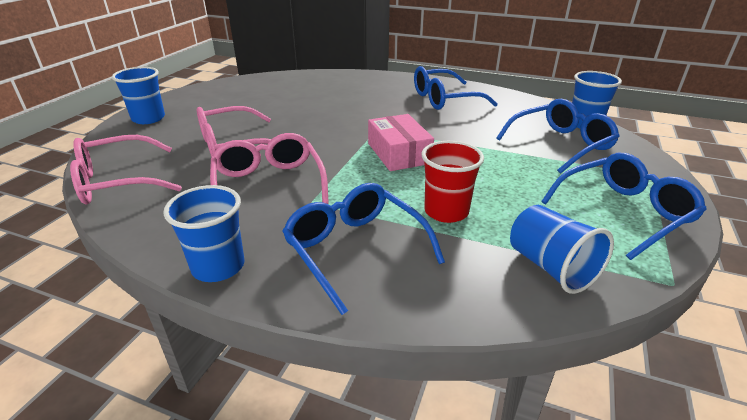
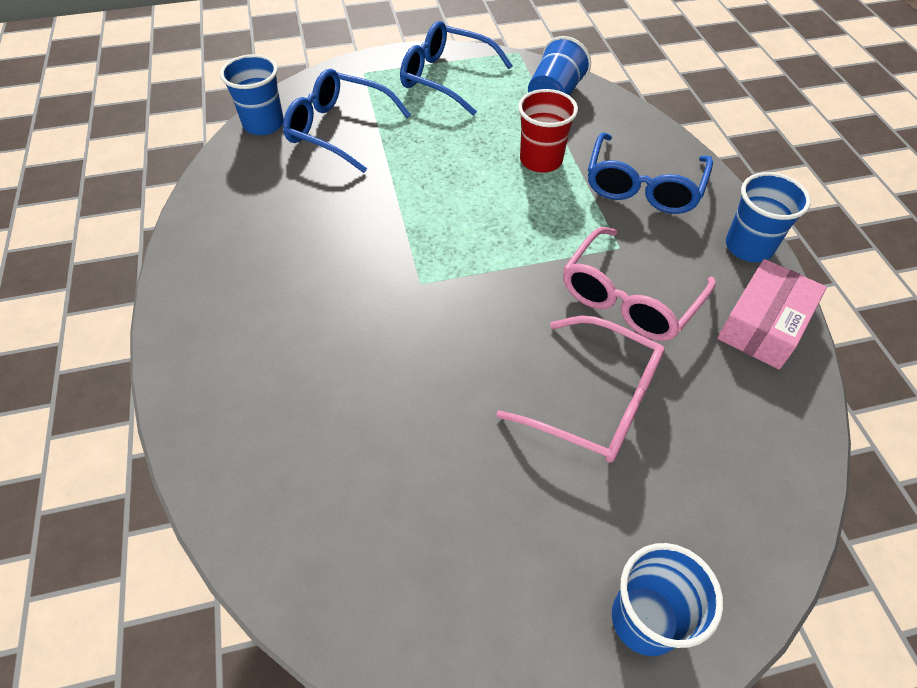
camera: 125 degrees left, 20 degrees up
(118, 181) = (777, 443): pink glasses -> none
(399, 153) = (466, 233): pink box -> pink box (763, 325)
(444, 99) = (258, 262): blue glasses -> none

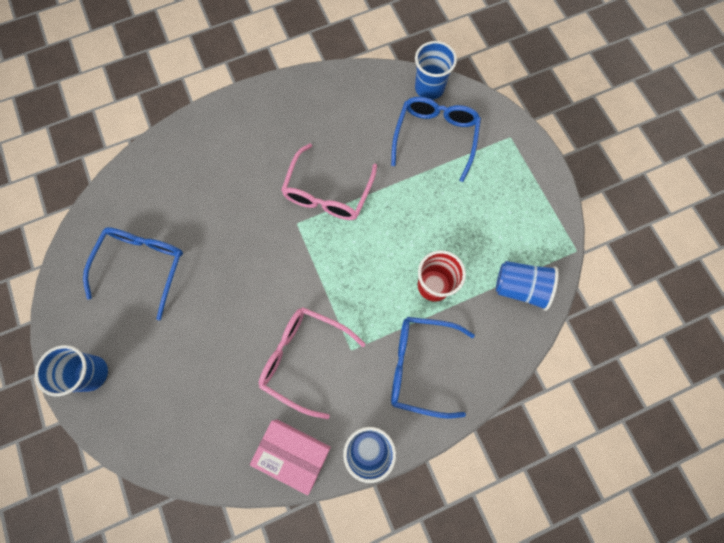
camera: 80 degrees right, 20 degrees up
(446, 78) = (520, 199): blue glasses -> blue glasses (142, 266)
(595, 401) = (219, 340): pink glasses -> pink glasses (328, 193)

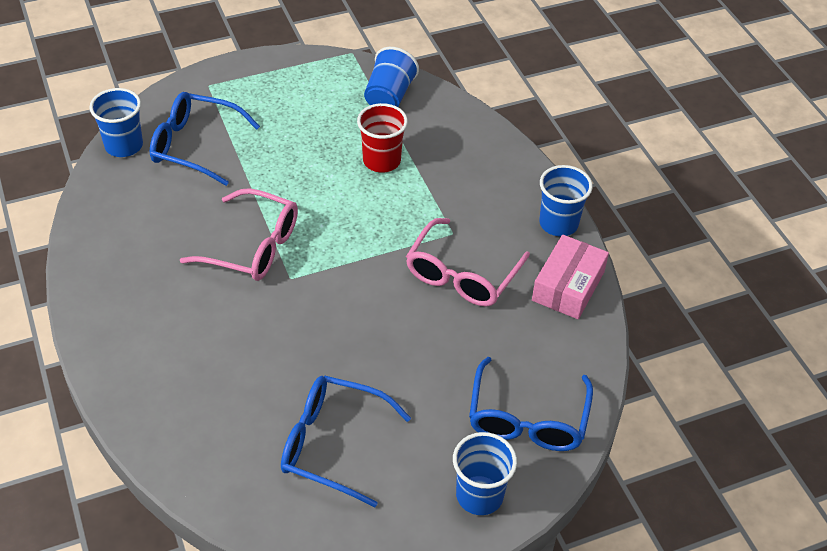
camera: 90 degrees left, 25 degrees down
(420, 366) = (471, 178): blue glasses -> blue glasses (527, 419)

